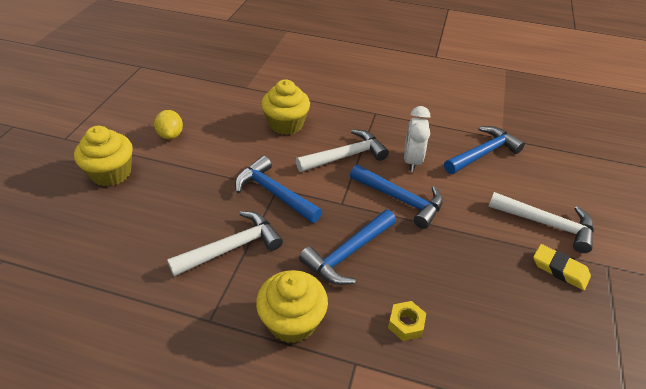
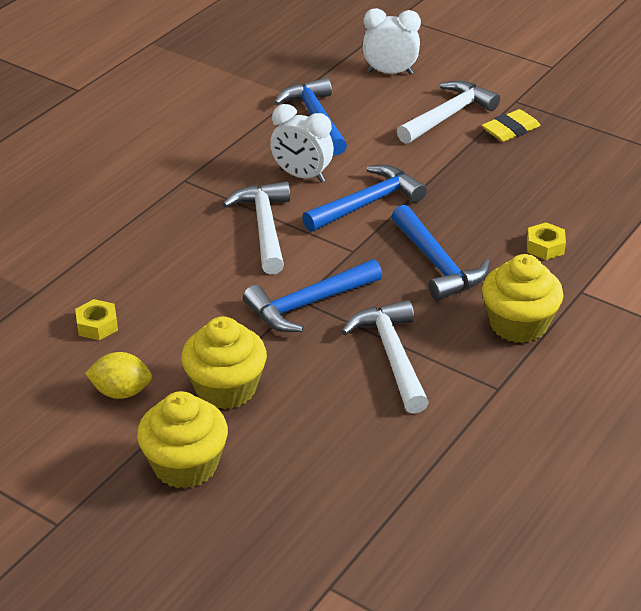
camera: 70 degrees left, 5 degrees down
(225, 113) = (97, 325): none -> yellow nut
(286, 124) = (163, 267): yellow cupcake -> yellow cupcake (226, 388)
(575, 179) = (390, 72): none -> white clock

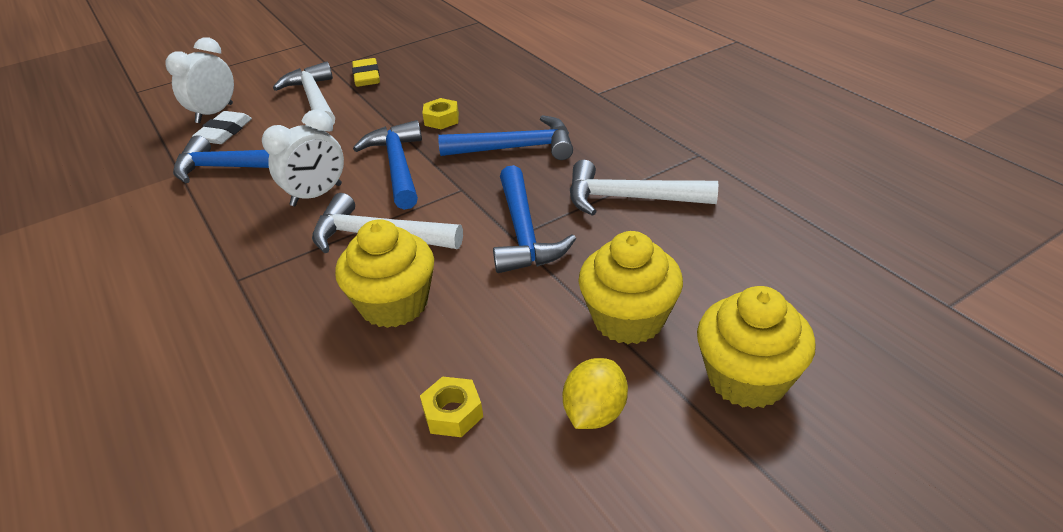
camera: 65 degrees left, 0 degrees up
(364, 91) = (224, 132): none -> white eraser
(518, 324) = (622, 127): yellow cupcake -> yellow cupcake (394, 304)
(545, 247) = (532, 95): yellow nut -> yellow nut (441, 119)

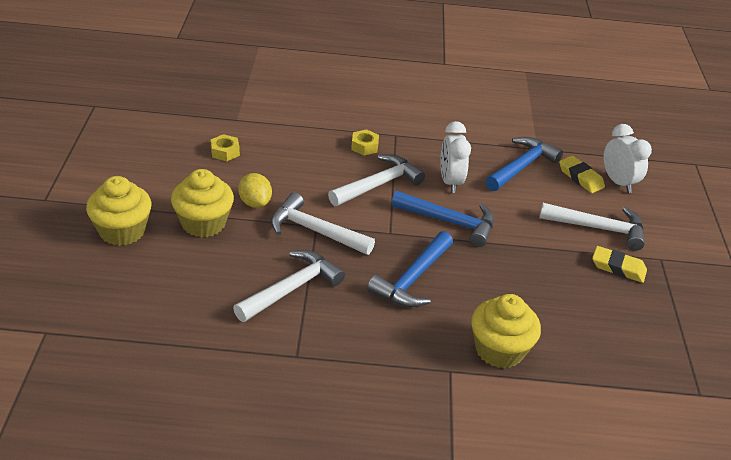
camera: 120 degrees right, 0 degrees up
(224, 132) = (580, 178): white eraser -> yellow eraser
(394, 304) = (314, 167): yellow cupcake -> yellow cupcake (499, 350)
(441, 119) = (496, 268): yellow nut -> yellow nut (364, 146)
(523, 233) = (315, 231): blue hammer -> white hammer
(595, 413) = (171, 182): yellow lemon -> yellow lemon (255, 203)

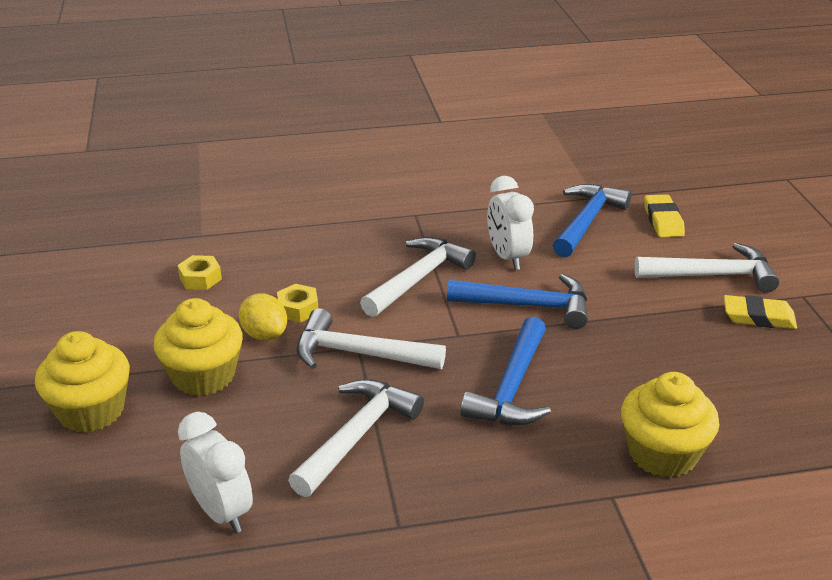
camera: 10 degrees left, 5 degrees down
(364, 146) = (381, 236): yellow nut -> yellow nut (298, 309)
(580, 178) = (663, 220): yellow eraser -> yellow eraser turned 45 degrees clockwise
(618, 182) = (709, 217): white clock -> white clock (221, 512)

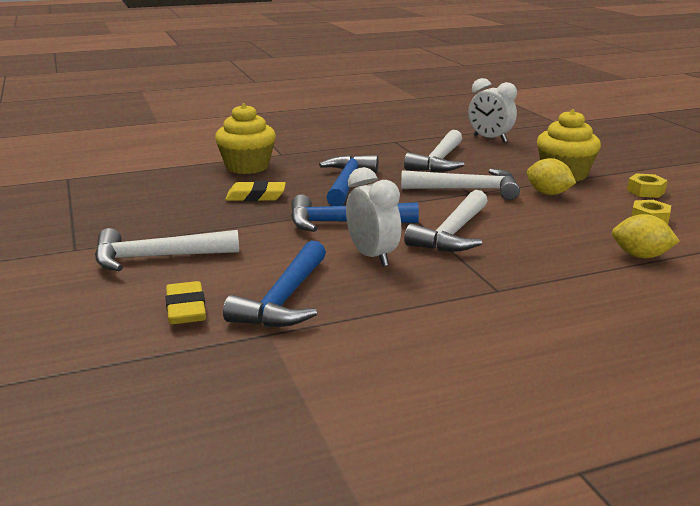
camera: 170 degrees right, 10 degrees down
(91, 411) = (612, 159): yellow cupcake -> none
(266, 234) = (640, 256): none -> yellow lemon
(298, 309) = (539, 208): yellow nut -> yellow nut (646, 191)
(758, 317) = (133, 231): yellow eraser -> yellow eraser (256, 196)

